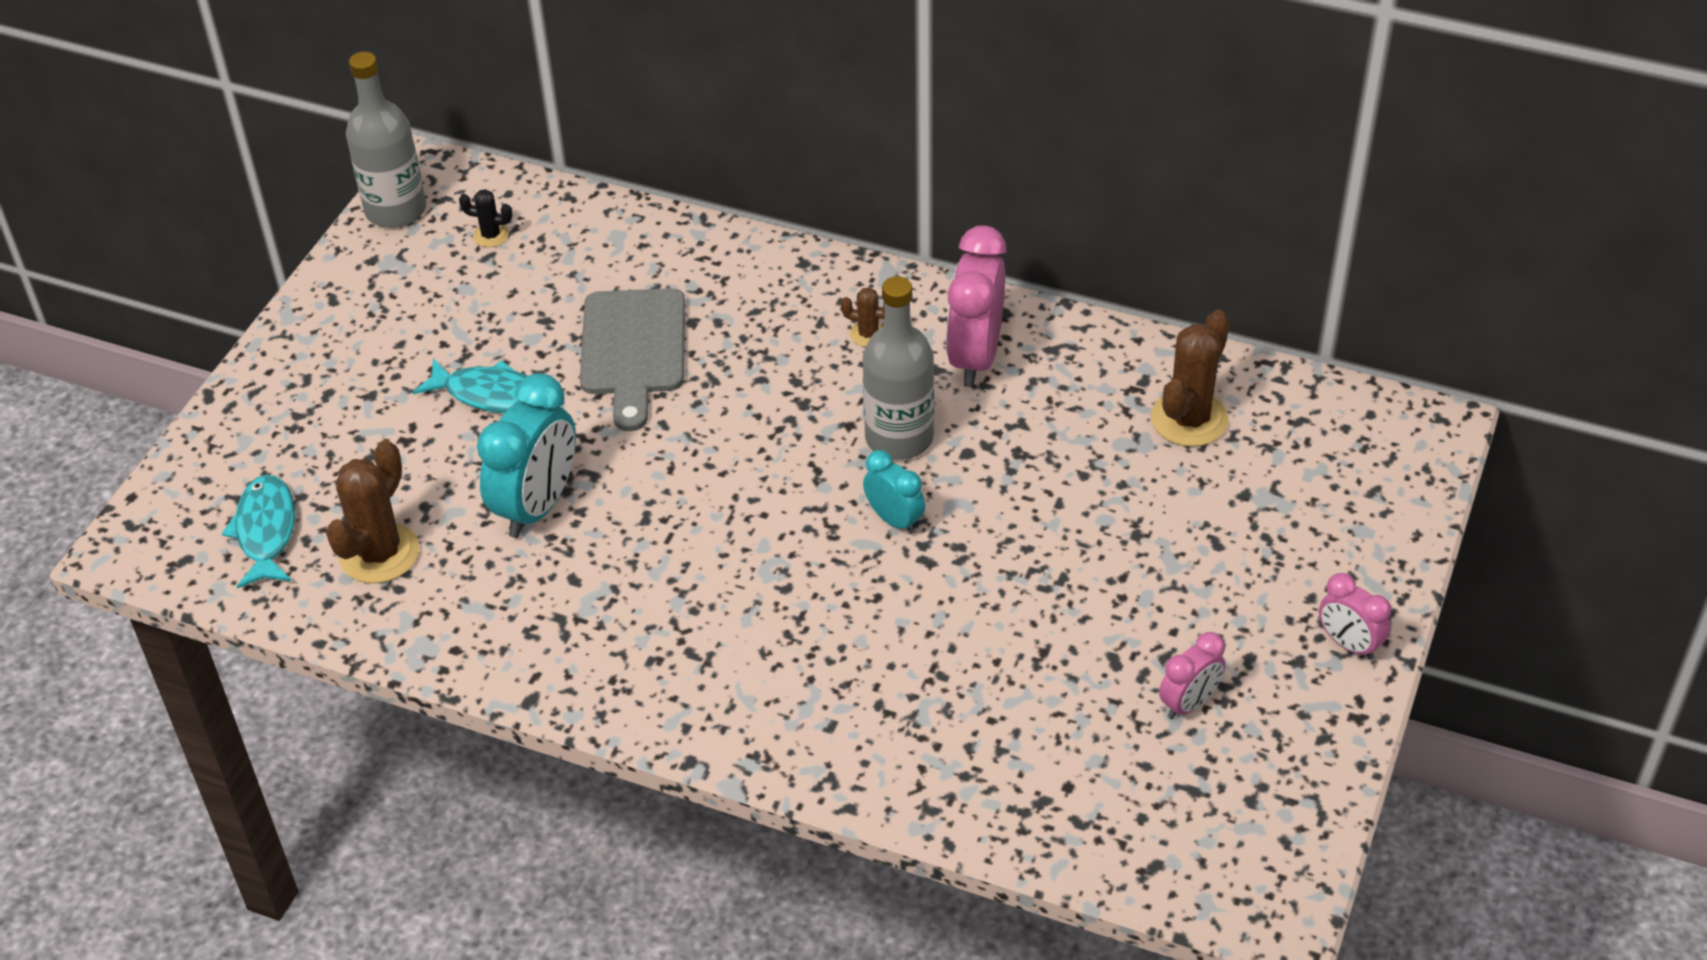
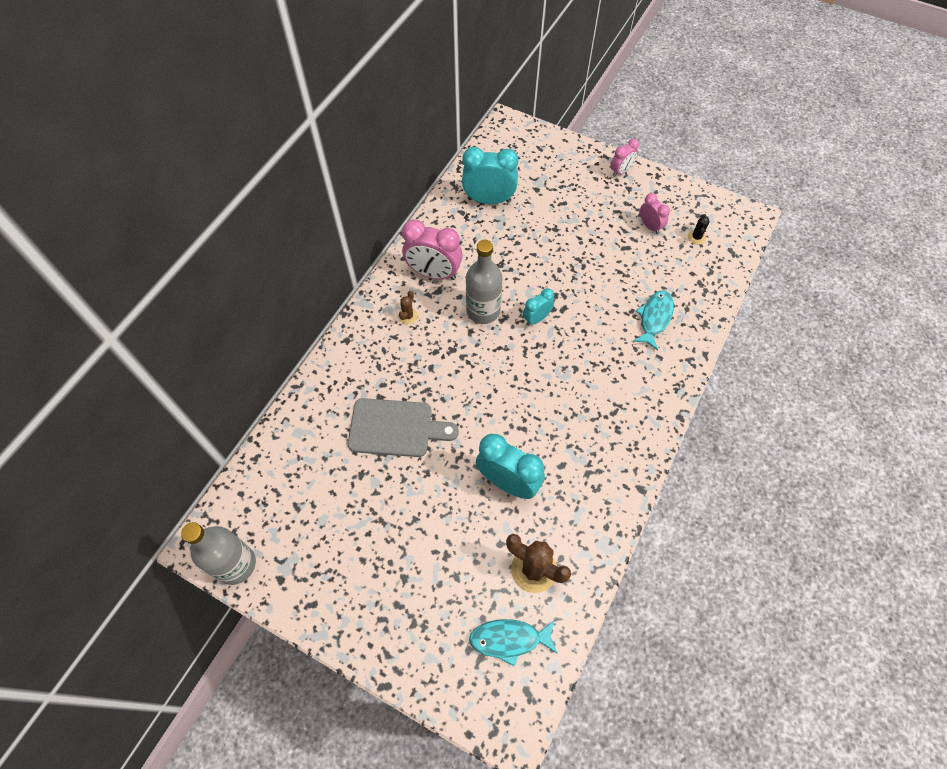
camera: 85 degrees left, 15 degrees up
(491, 235) = (278, 504): black cactus -> black cactus (696, 237)
(491, 395) = (417, 506): turquoise fish -> turquoise fish (654, 318)
(1189, 419) = (489, 200): brown cactus -> turquoise clock

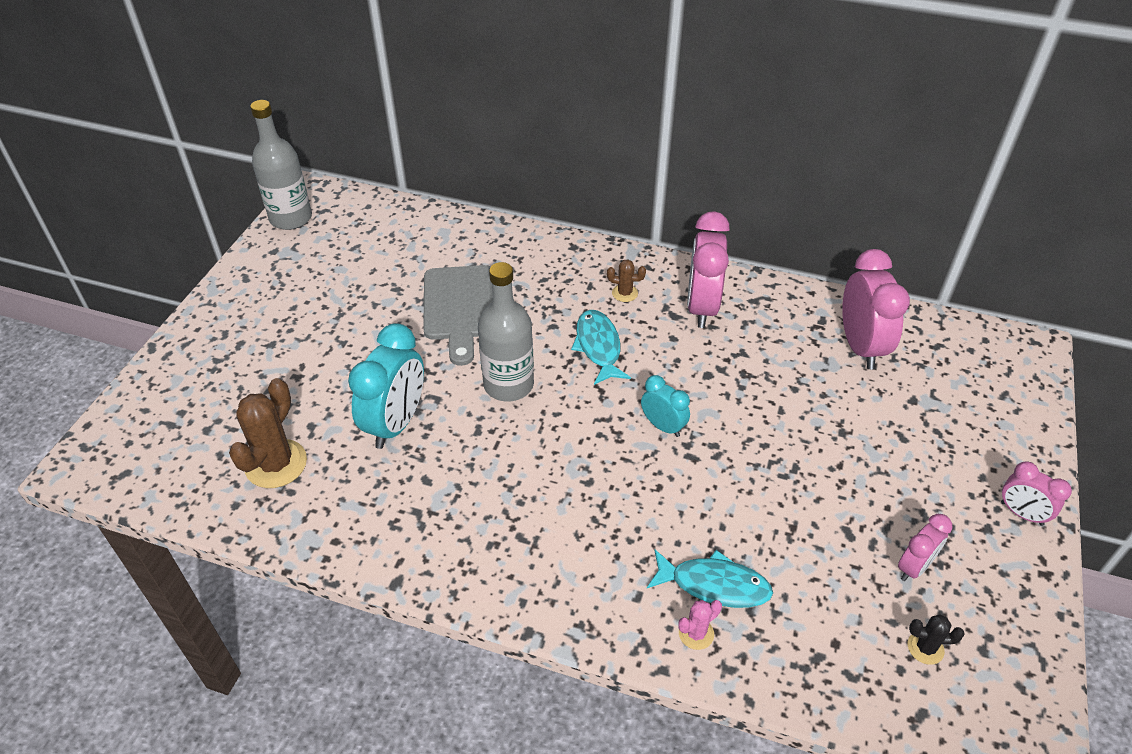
camera: 80 degrees right, 15 degrees down
(483, 311) = (657, 365): grey bottle -> grey bottle (508, 385)
(489, 200) = (860, 347): turquoise clock -> pink clock
(509, 639) = (189, 449): turquoise fish -> turquoise fish (598, 347)
(684, 333) = (696, 633): none -> pink cactus

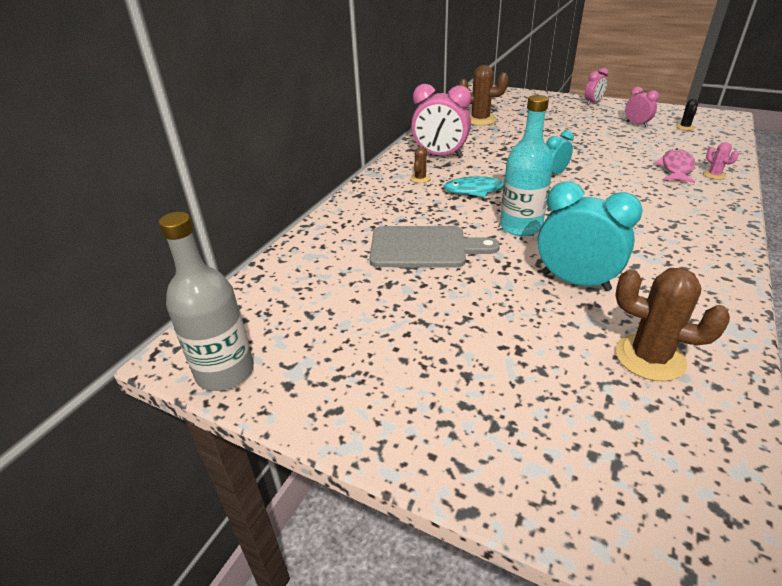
camera: 80 degrees left, 10 degrees down
(508, 385) = (520, 226): grey bottle -> turquoise bottle
(714, 585) = (676, 168): turquoise fish -> pink fish
(860, 347) = (480, 120): pink clock -> brown cactus

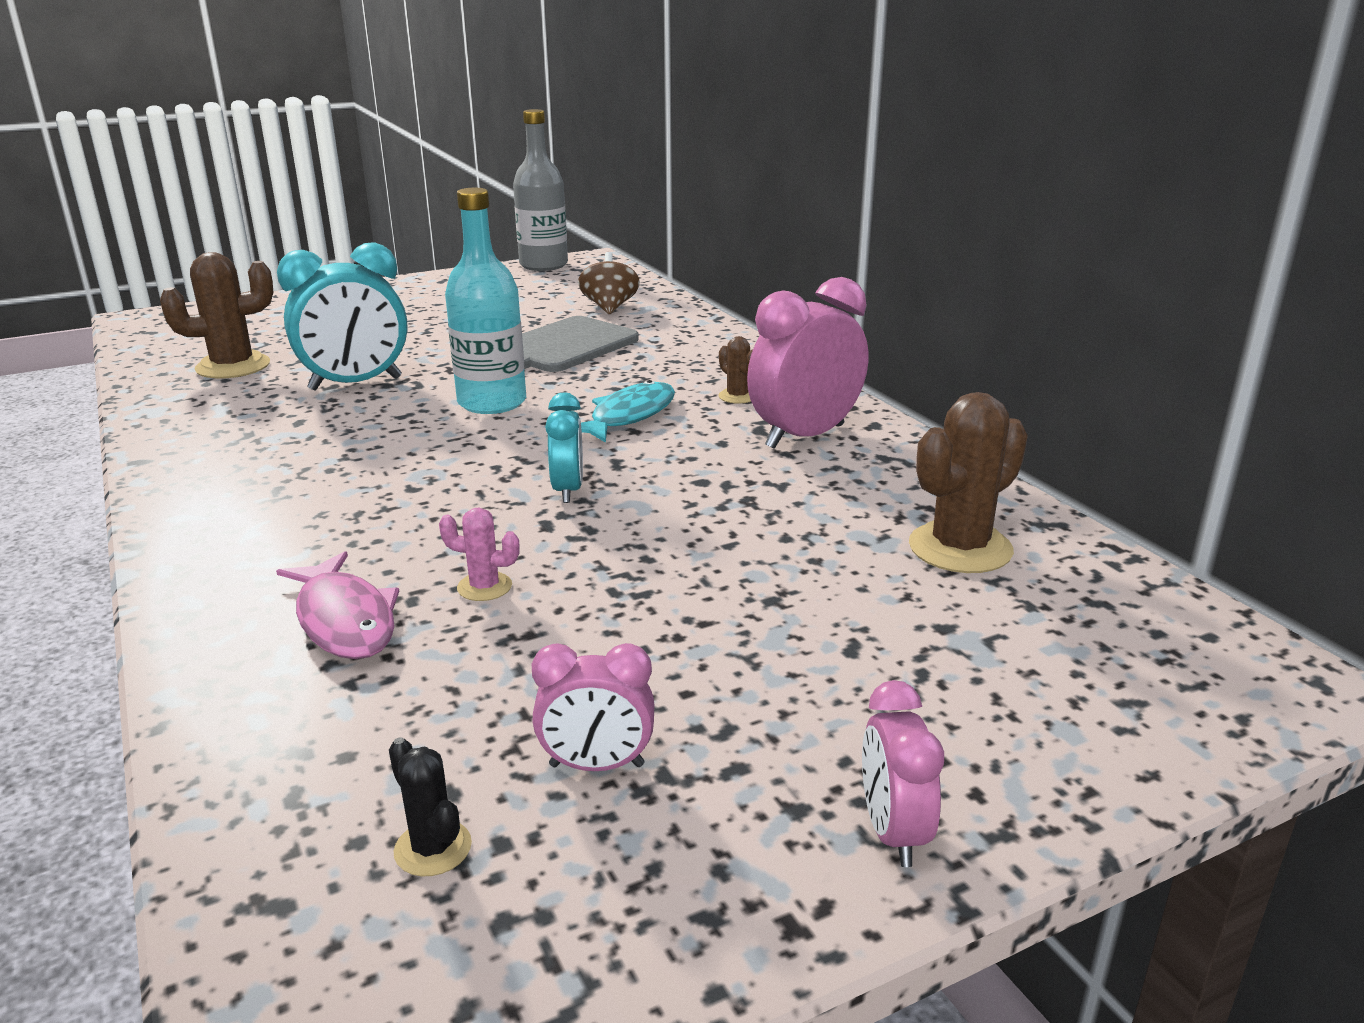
camera: 125 degrees right, 10 degrees down
(325, 269) = (609, 307): none -> brown spinning top
(714, 175) = (243, 641): pink cactus -> pink cactus (484, 587)

